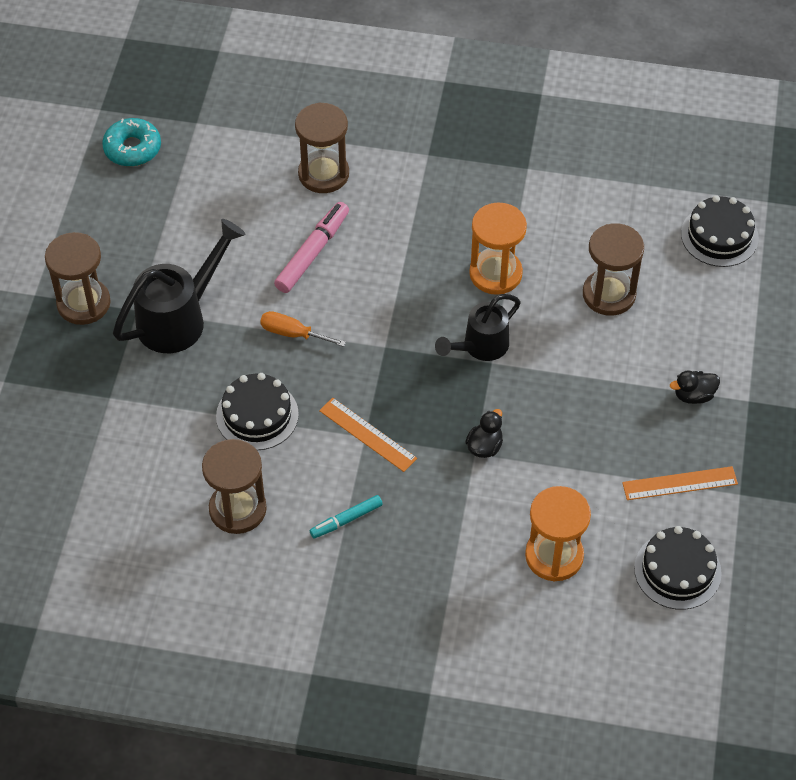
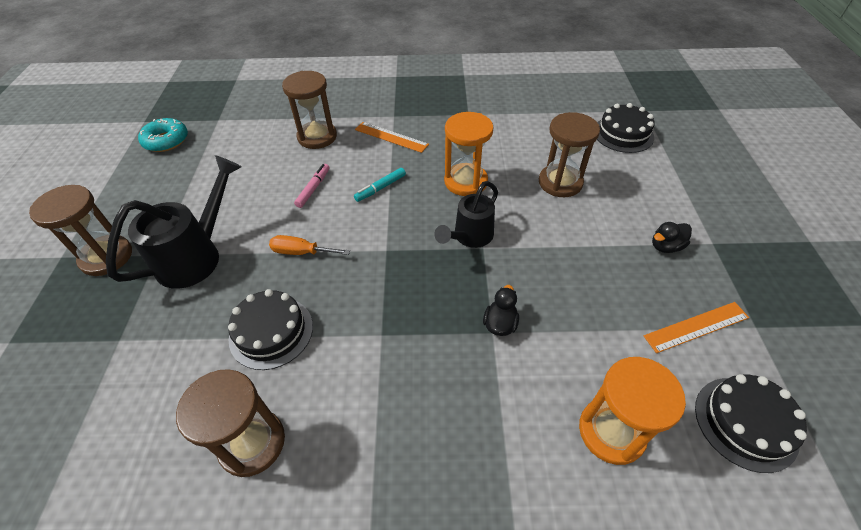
camera: 10 degrees left, 5 degrees down
(312, 253) = (313, 189): pink marker -> pink marker, size x0.61
(346, 520) = (376, 432): turquoise marker -> turquoise marker (381, 188)
(367, 434) = (384, 332): orange ruler -> orange ruler (391, 137)

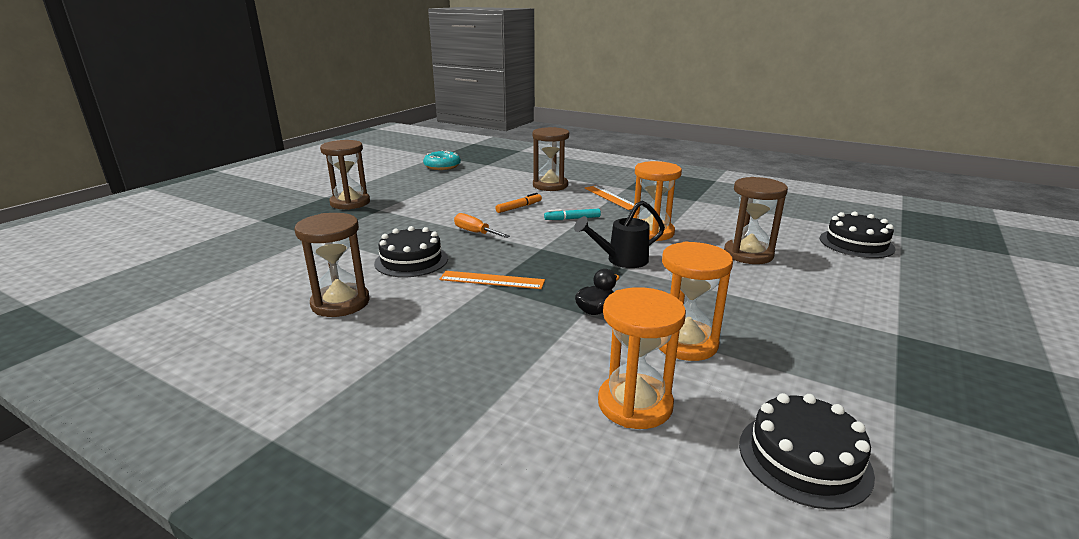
camera: 30 degrees right, 25 degrees down
(196, 255) = (403, 216): black watering can -> none
(313, 189) = (519, 207): pink marker -> orange marker
(594, 331) = (685, 343): none -> orange hourglass
(665, 246) = (830, 319): black duck -> none
(696, 327) = (811, 378): orange ruler -> orange ruler (492, 280)

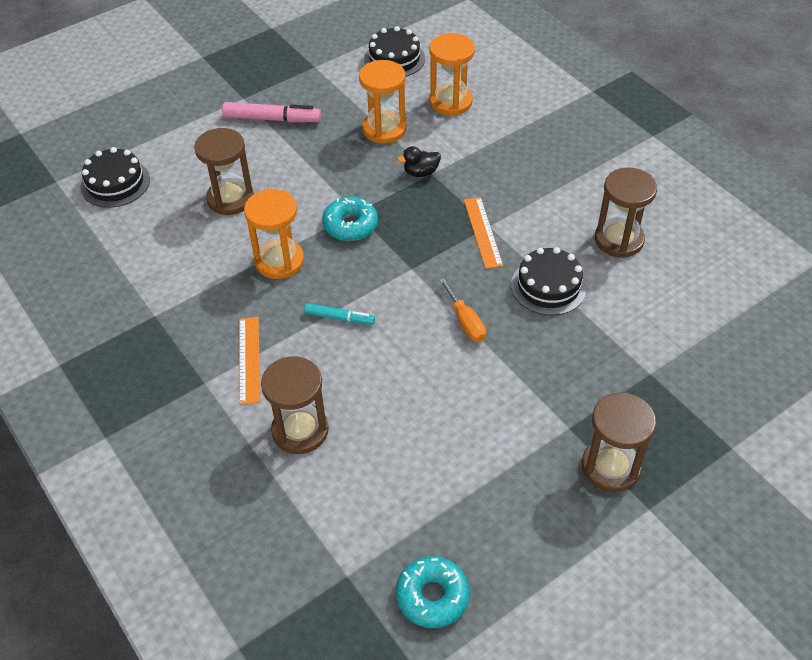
camera: 155 degrees left, 25 degrees up
(492, 280) = (483, 232): orange ruler -> orange ruler turned 45 degrees clockwise
(519, 207) = (384, 371): orange marker -> none
(621, 260) = (350, 225): black watering can -> turquoise donut
(826, 320) = (272, 119): none -> pink marker

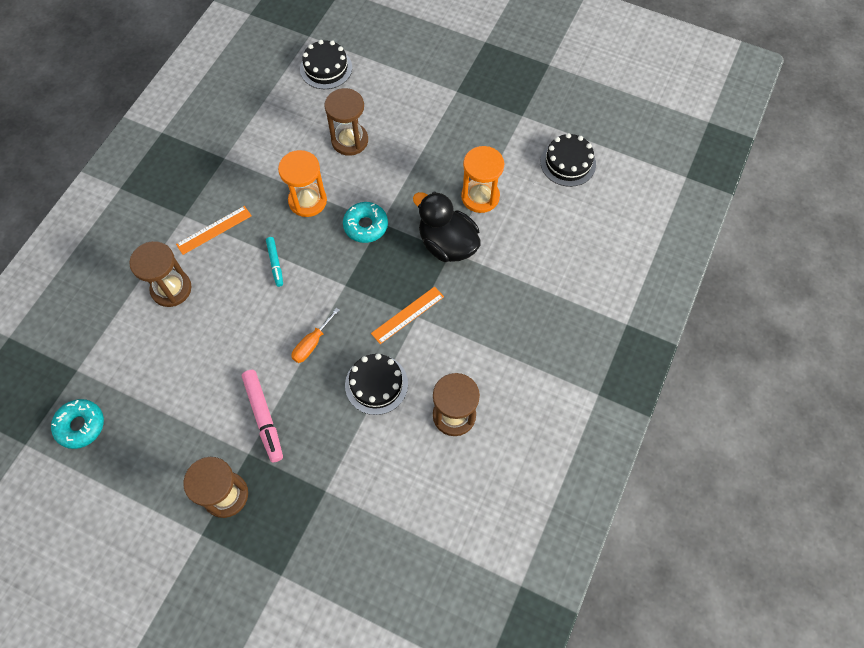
camera: 60 degrees right, 15 degrees up
(272, 119) = (445, 120): pink marker -> pink marker (264, 417)
(421, 172) = (447, 244): black duck -> black duck, size x2.15
(450, 102) = (541, 226): orange hourglass -> none

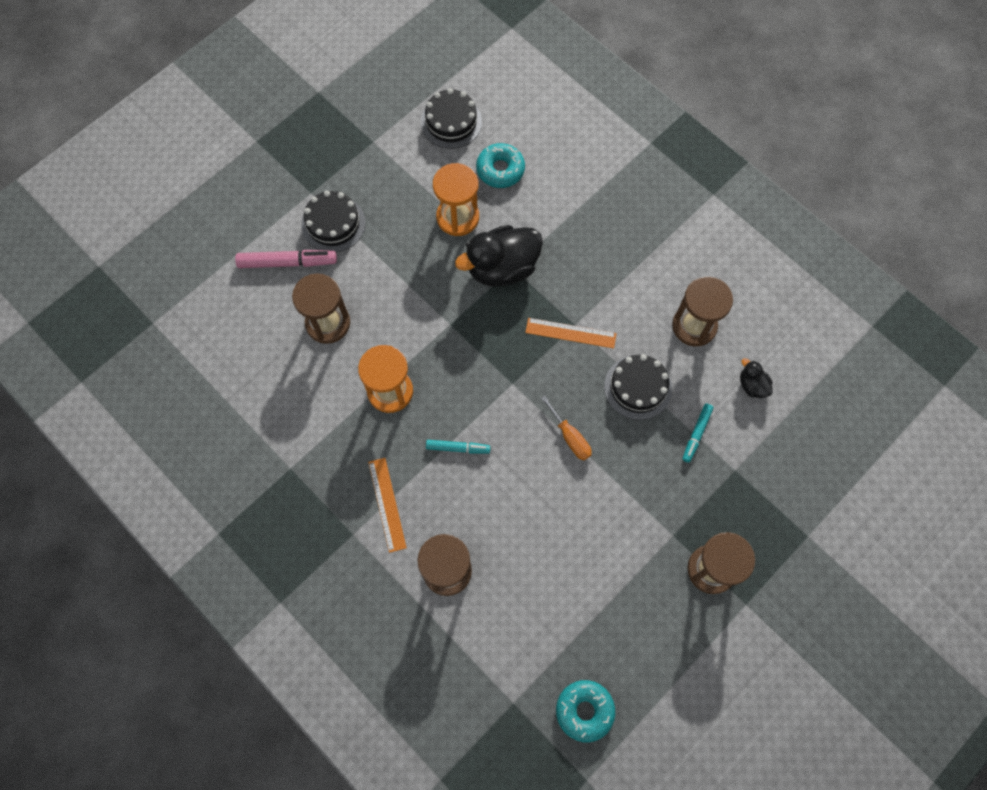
camera: 70 degrees left, 5 degrees up
(264, 417) = (637, 509): pink marker -> pink marker (287, 262)
(326, 68) = (212, 318): black cake -> black cake (333, 224)
(349, 447) = (696, 434): none -> turquoise marker
(366, 226) = (447, 340): turquoise donut -> turquoise donut (500, 170)
(407, 315) = (570, 333): orange ruler -> orange ruler turned 60 degrees counterclockwise
(413, 483) = (752, 385): none -> black duck

